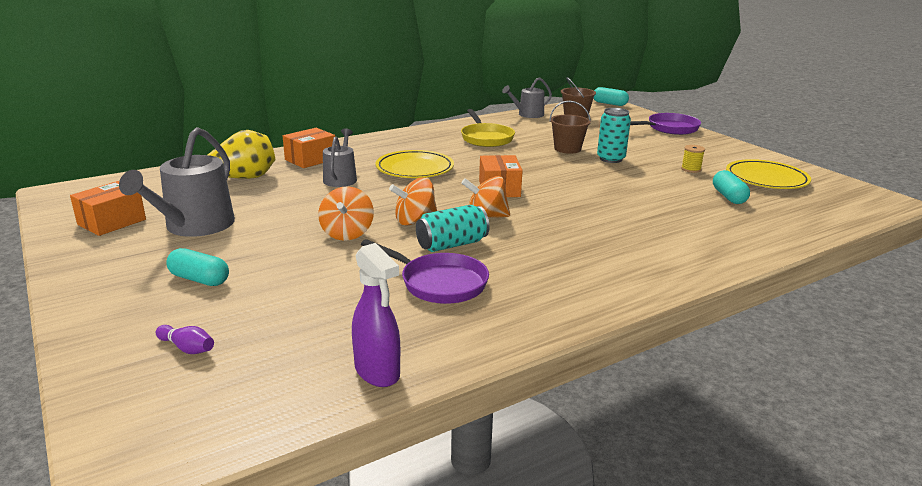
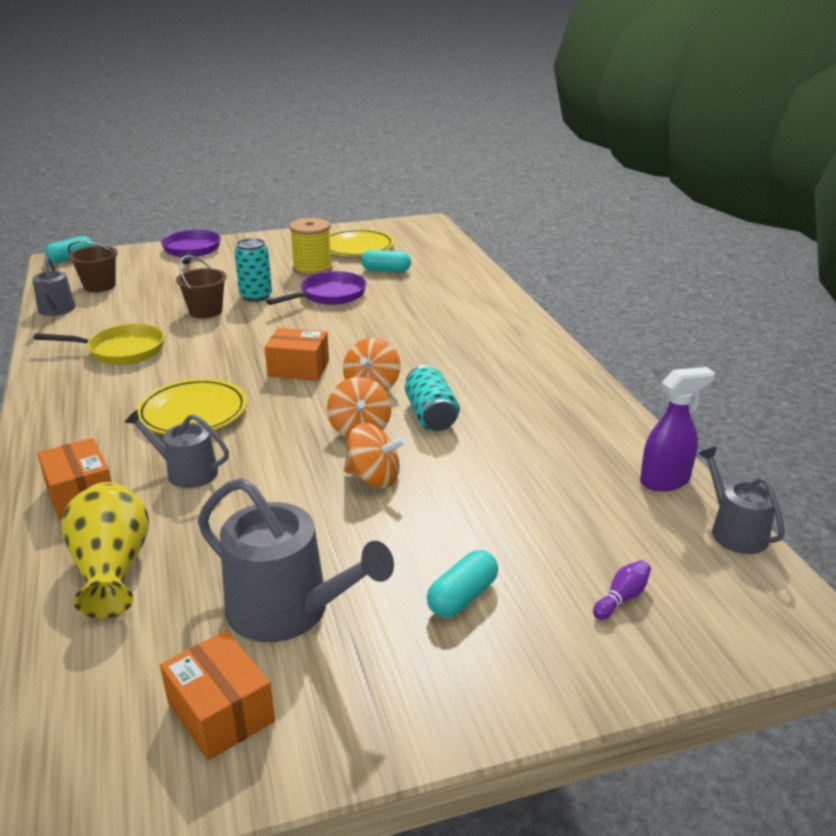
camera: 75 degrees left, 5 degrees up
(289, 419) = (734, 531): none -> grey watering can
(438, 283) = (513, 433): purple pan -> purple pan (329, 295)
(691, 169) = (312, 269): yellow spool -> yellow spool, size x1.97

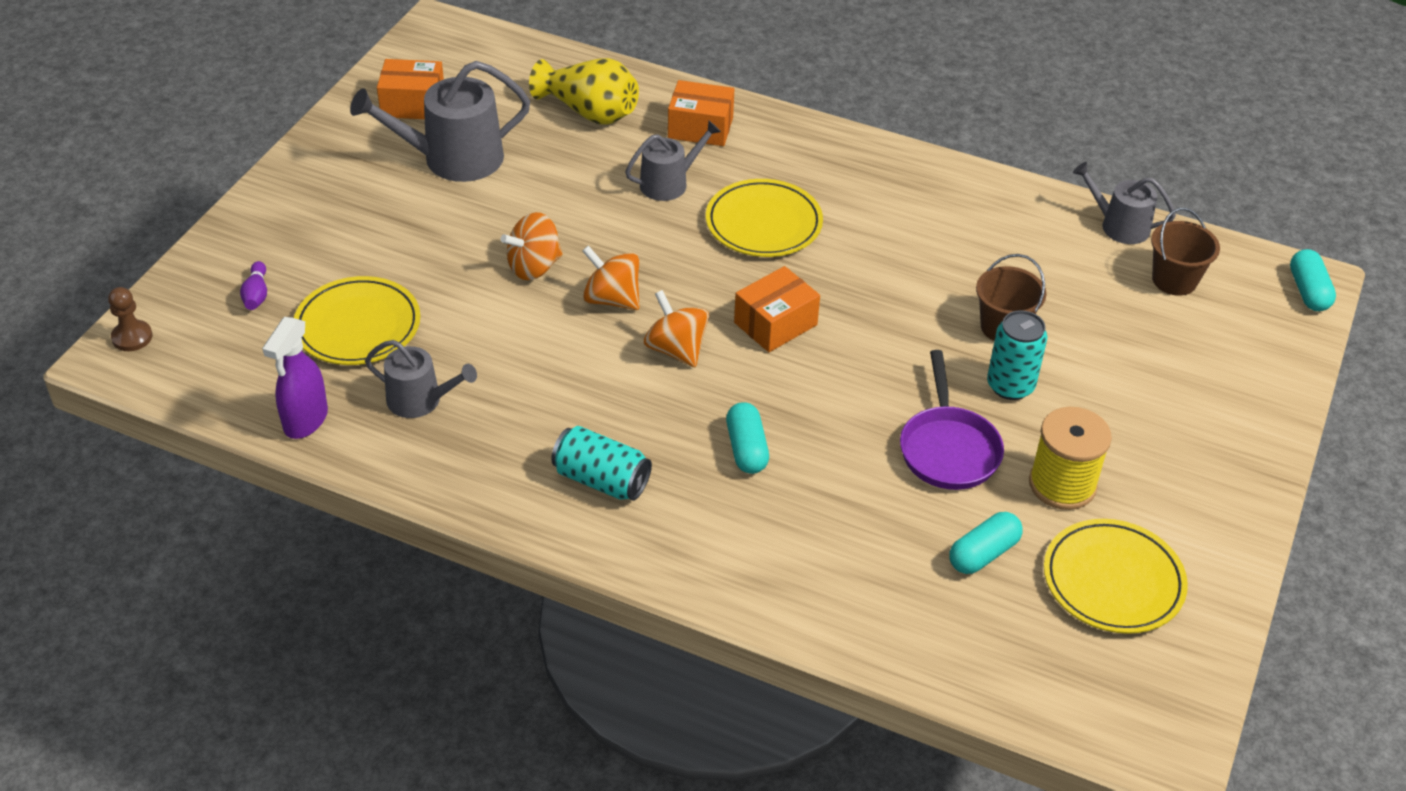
camera: 130 degrees right, 15 degrees up
(121, 351) = (953, 231): yellow pan -> none
(192, 251) = (1250, 406): purple pan -> none
(430, 415) = (580, 355): turquoise can -> turquoise can (601, 480)
(462, 597) = (360, 230): turquoise capsule -> turquoise capsule (746, 449)
(558, 518) = (358, 326): none -> yellow plate
(734, 531) = (212, 404): grey watering can -> grey watering can (420, 400)
(780, 633) = (132, 337): none -> brown pawn

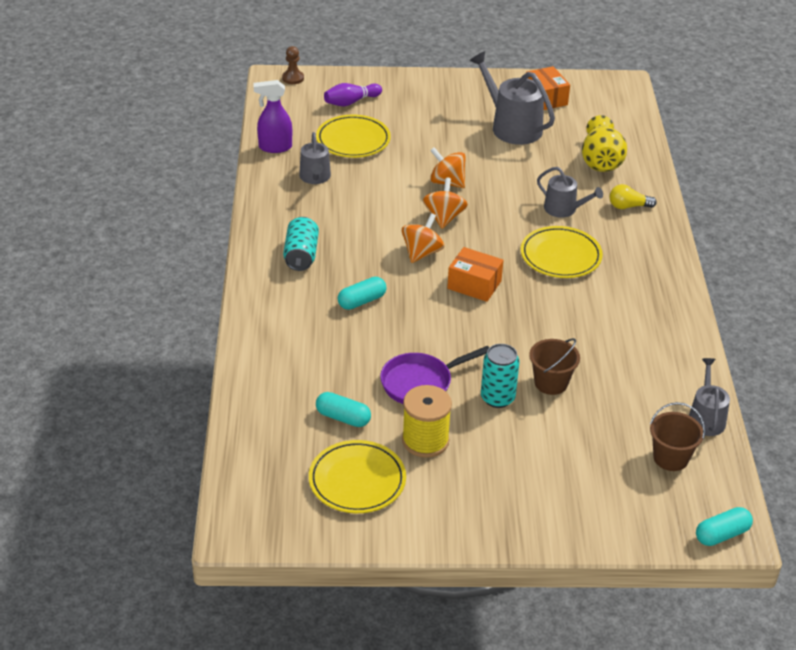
camera: 65 degrees right, 5 degrees down
(256, 294) = (351, 102): purple bowling pin -> purple bowling pin, size x1.52
(700, 128) = (628, 206): orange box -> yellow light bulb

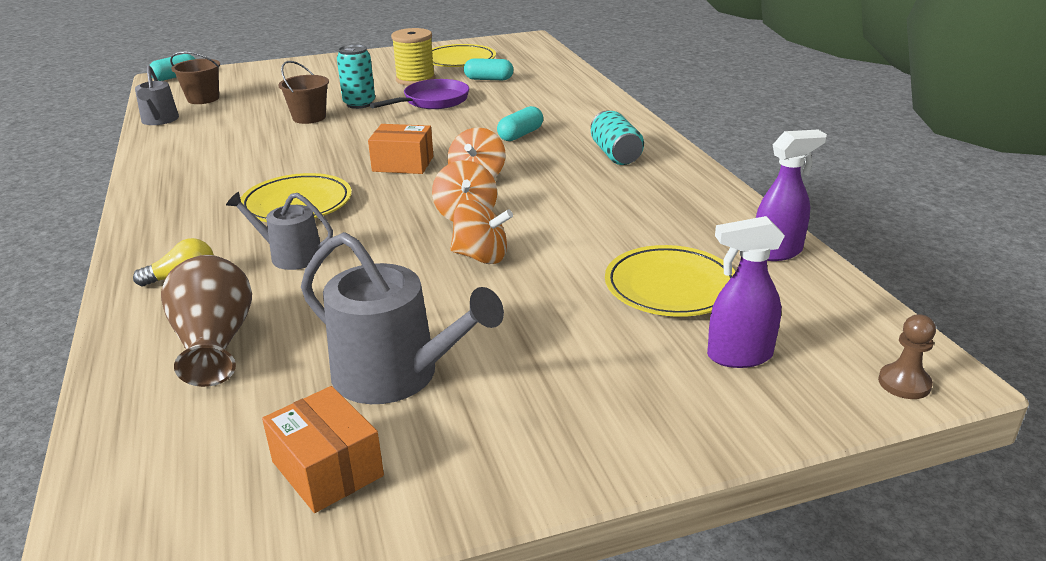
camera: 165 degrees right, 10 degrees down
(315, 177) = (677, 226): grey watering can -> none
(351, 102) = (739, 356): purple bowling pin -> purple spray bottle
(600, 161) = (215, 343): yellow vase -> brown vase

